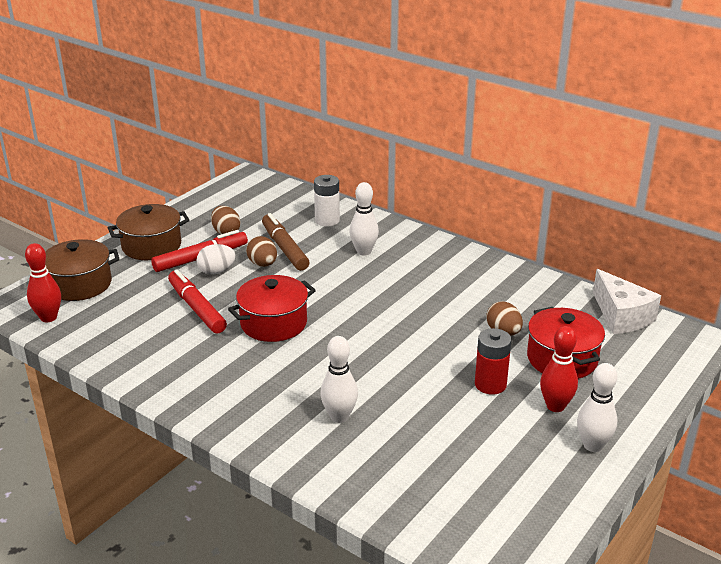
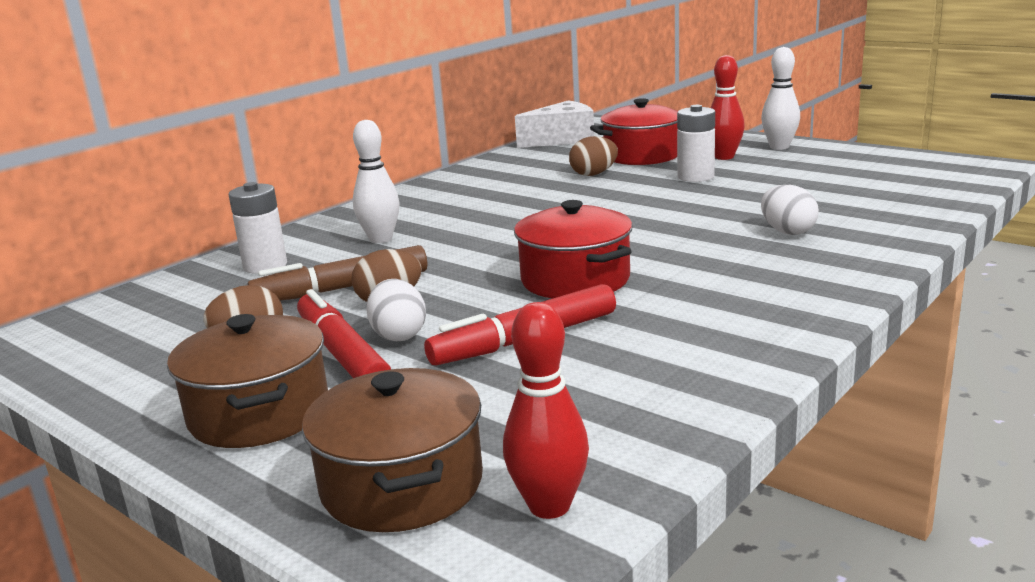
camera: 85 degrees left, 10 degrees down
(339, 417) = (787, 232): white bowling pin -> white egg
(490, 384) = (695, 177): red battery -> white battery

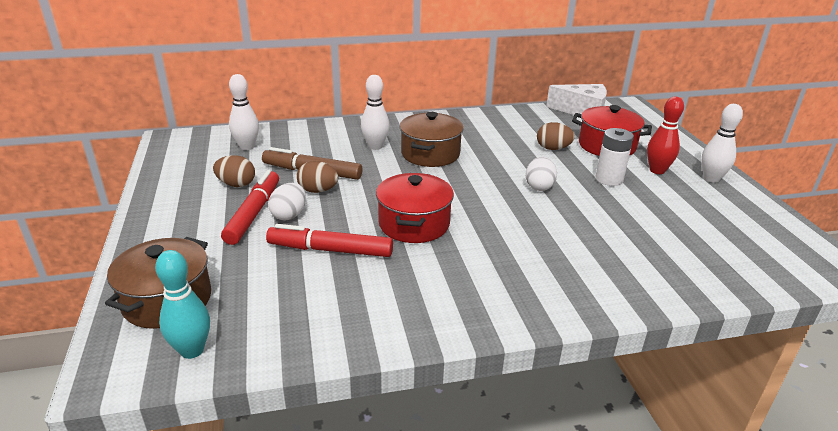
camera: 35 degrees right, 10 degrees up
(182, 302) = (247, 147): none -> white bowling pin
(259, 413) = (182, 228): brown pot -> brown pot (430, 154)
(265, 266) = (306, 140): white battery -> none
(549, 506) = (192, 350): red bowling pin -> turquoise bowling pin
(787, 232) = (584, 252): white egg -> white egg (539, 186)

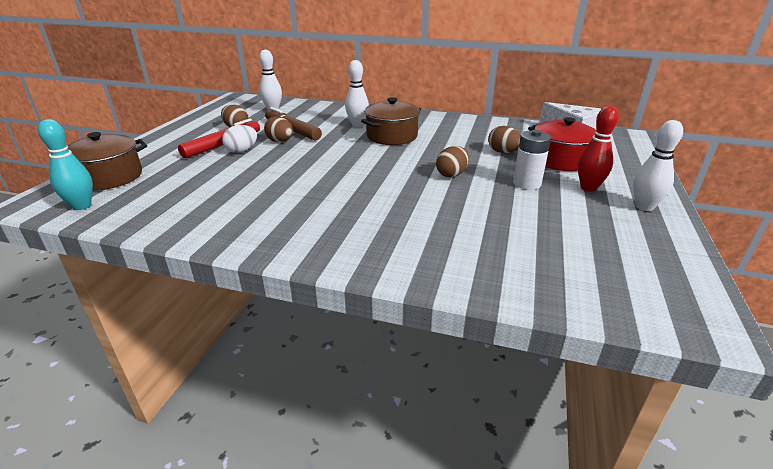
camera: 30 degrees right, 0 degrees up
(330, 250) = (237, 176): red marker -> none
(414, 224) = (315, 175): red pot -> none
(539, 186) = (451, 174): white egg -> brown egg

